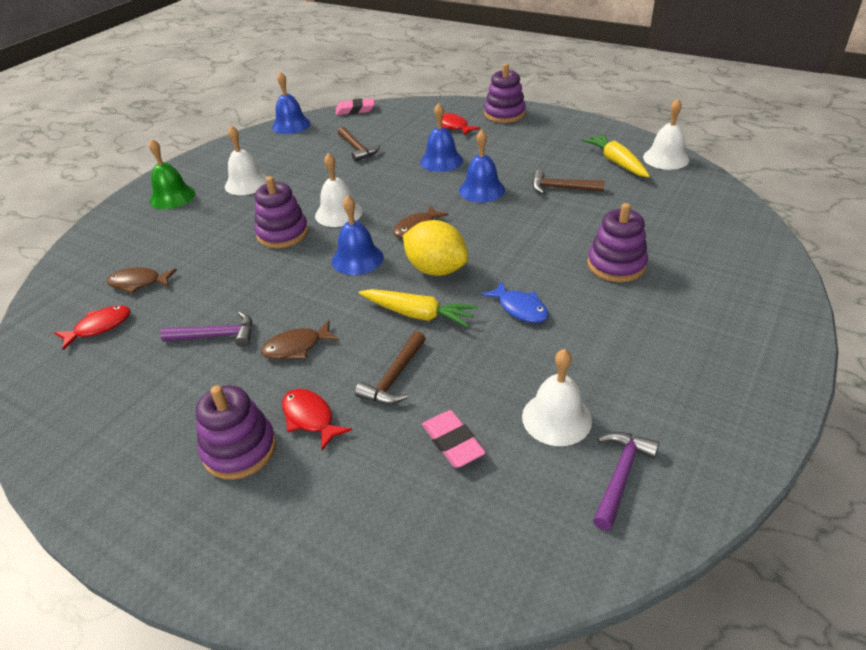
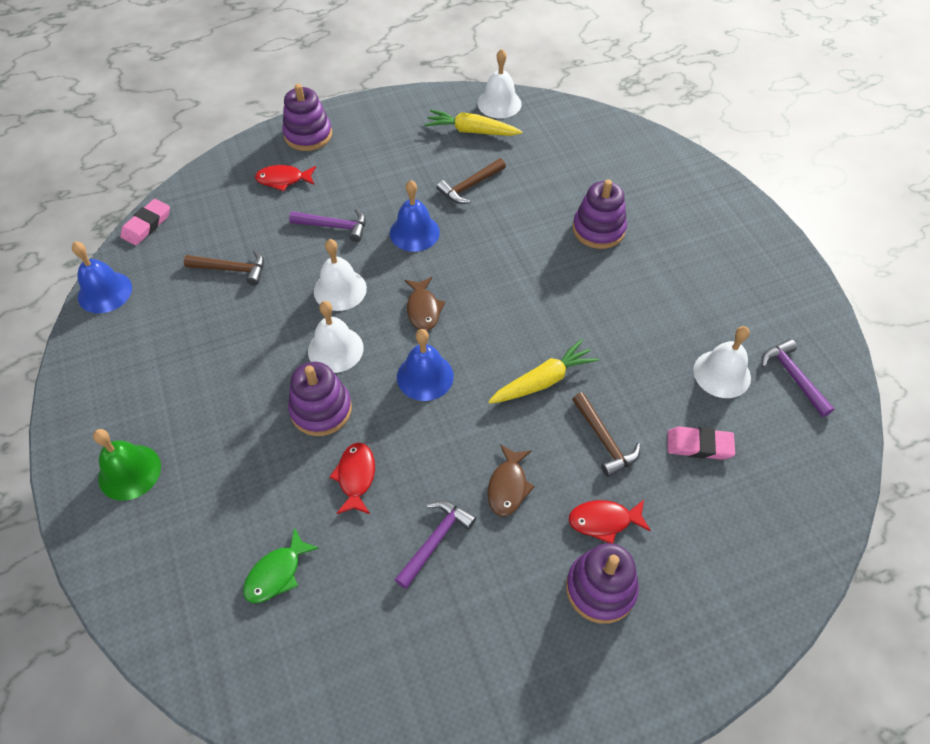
camera: 55 degrees left, 15 degrees up
(99, 327) = (322, 639): red fish -> red fish (356, 477)
(138, 283) = (277, 573): brown fish -> green fish
(246, 183) = (185, 392): white bell -> white bell (340, 289)
(436, 269) = (496, 333): yellow lemon -> none
(441, 161) = (334, 226): blue bell -> purple hammer
(520, 308) = (595, 316): blue fish -> none

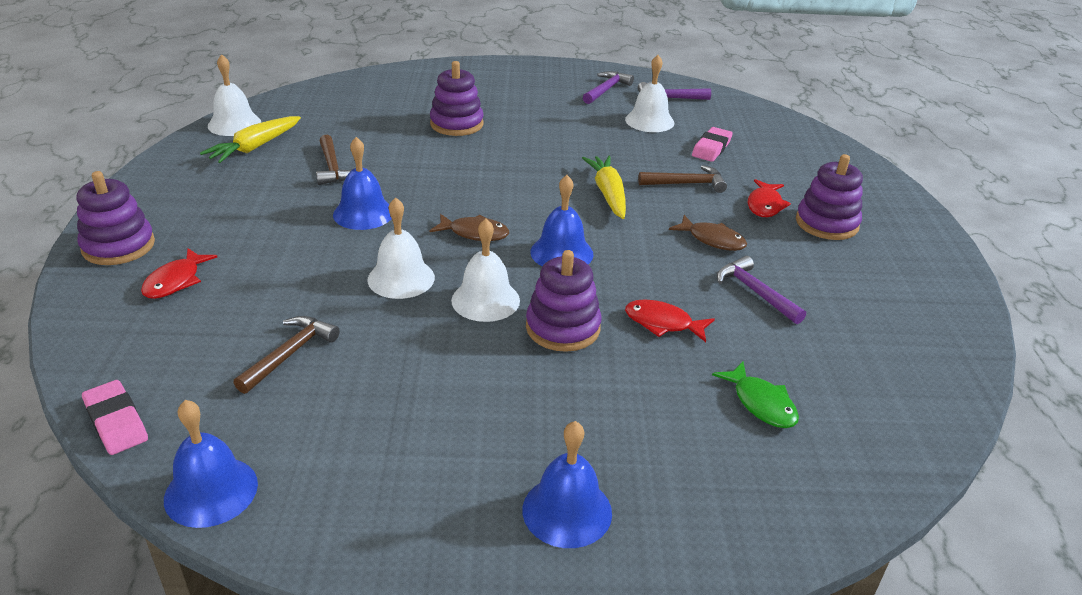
camera: 70 degrees left, 20 degrees down
(129, 472) = (567, 511): green bell -> blue bell
(334, 226) = (299, 261): purple hammer -> purple hammer (606, 90)

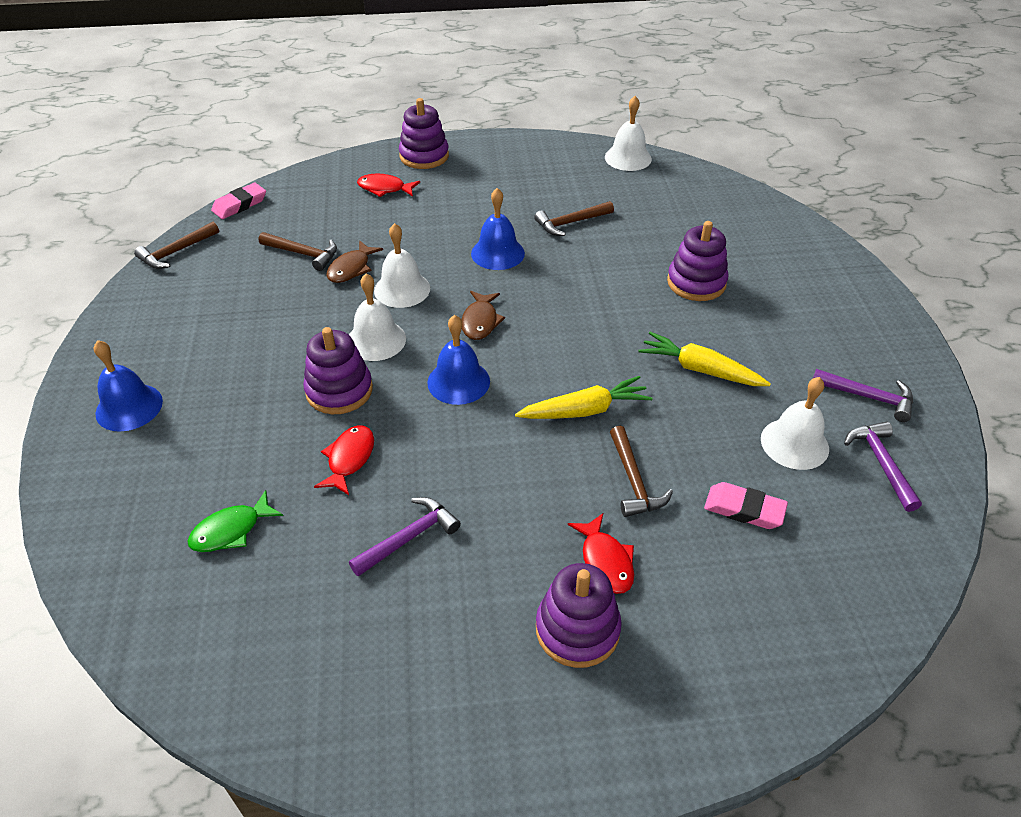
camera: 85 degrees right, 10 degrees up
(211, 491) = (176, 252): blue bell -> brown hammer
(255, 147) = (590, 177): yellow carrot -> yellow carrot (700, 369)
(712, 240) = (509, 503): brown fish -> brown fish (351, 268)
(765, 205) = (605, 561): red fish -> red fish turned 120 degrees counterclockwise

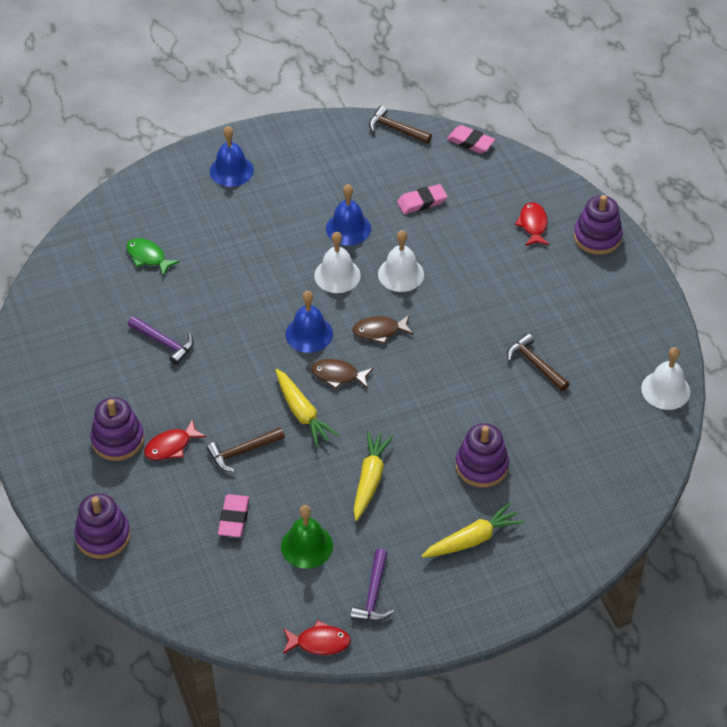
camera: 75 degrees right, 5 degrees up
(303, 254) = (422, 202): brown hammer -> pink eraser
(339, 390) = (279, 270): purple stacking toy -> purple stacking toy (103, 536)
(349, 459) = (219, 295): red fish -> red fish (319, 642)
(351, 268) = (414, 236): brown fish -> brown fish (338, 375)
(497, 253) = (470, 322): blue bell -> blue bell (348, 228)
(793, 307) = (472, 539): none -> yellow carrot
(794, 443) = (306, 546): white bell -> green bell
(881, 463) = (302, 602): purple hammer -> none

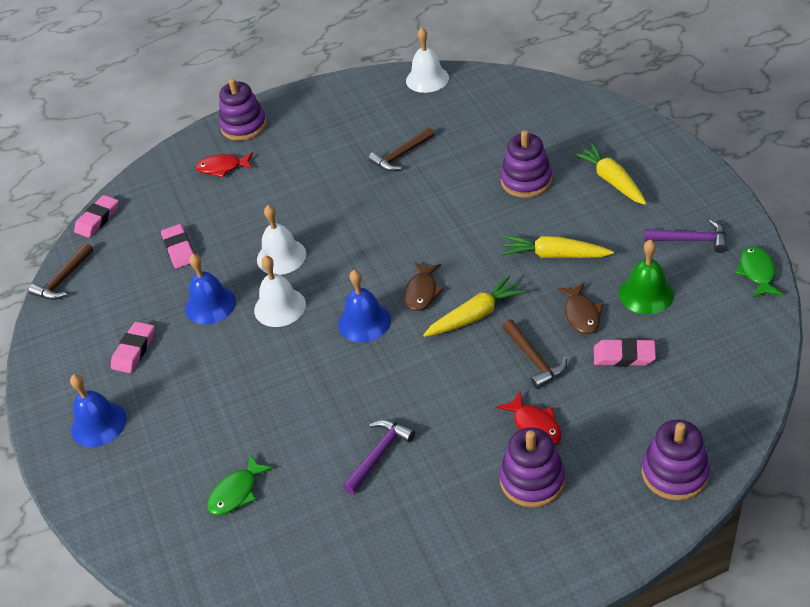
camera: 85 degrees left, 5 degrees down
(304, 183) = (134, 350): none -> pink eraser
(319, 642) = (757, 272): red fish -> green fish
(379, 331) = (360, 266): brown fish -> brown fish (581, 314)

